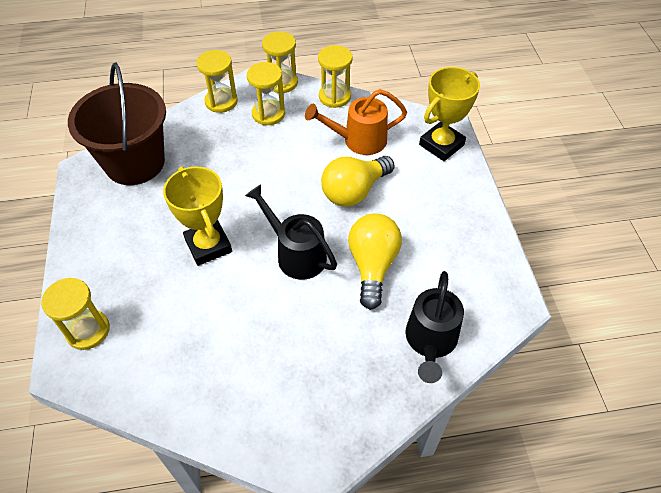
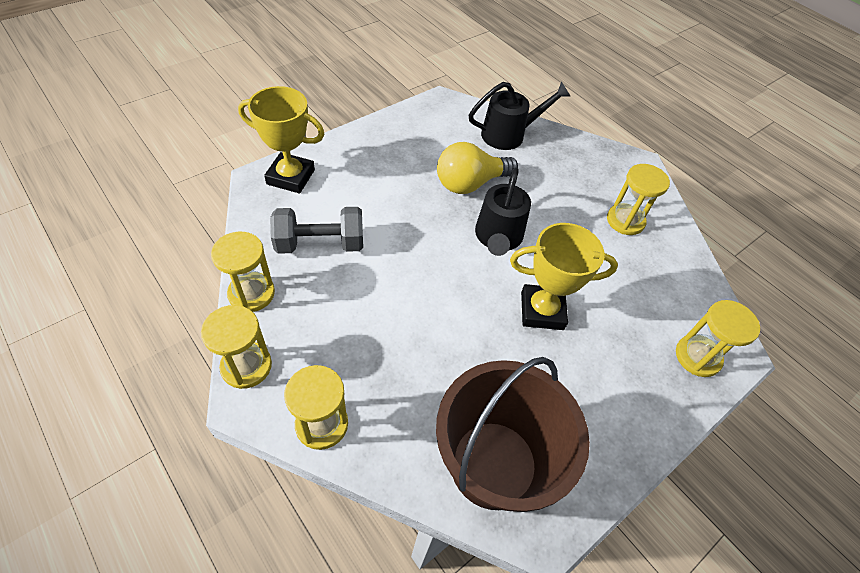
camera: 125 degrees left, 0 degrees up
(208, 245) = (542, 311): yellow trophy -> yellow trophy turned 60 degrees clockwise
(268, 114) = (319, 352): yellow hourglass -> yellow hourglass (625, 221)
(354, 191) = (395, 222): yellow light bulb -> none
(358, 141) = (320, 244): orange watering can -> grey dumbbell

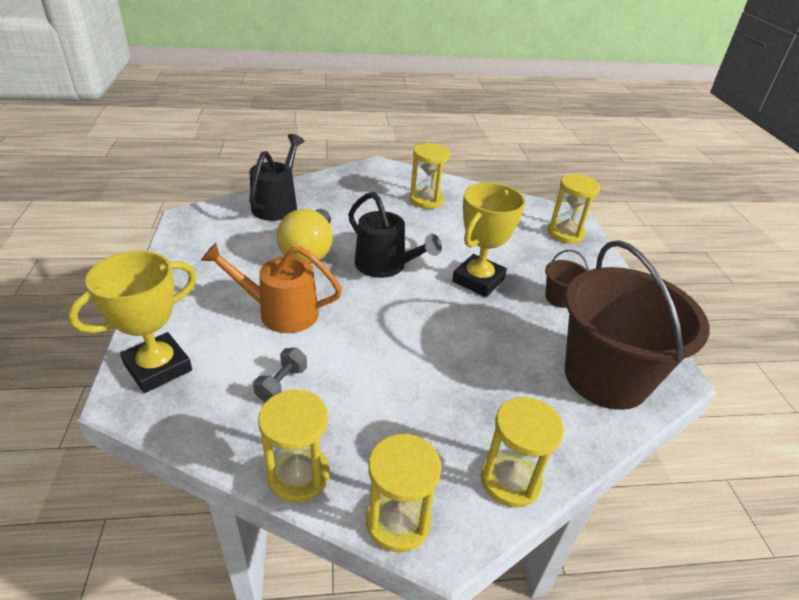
camera: 55 degrees left, 15 degrees down
(320, 244) = (282, 384): grey dumbbell -> grey dumbbell, size x0.53
(387, 204) = (279, 312): none -> orange watering can
(577, 387) = (559, 298): none -> brown bucket

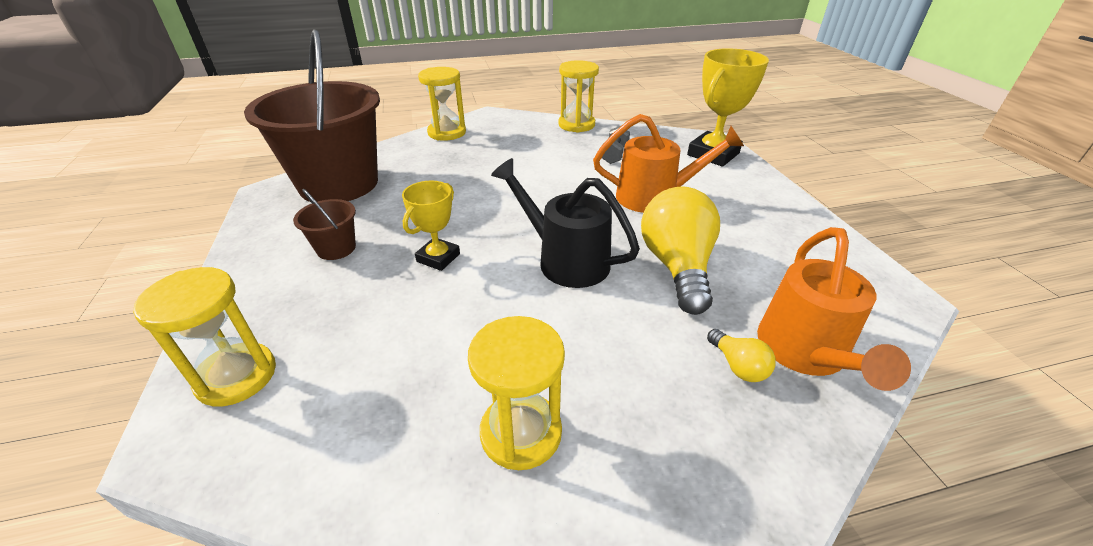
camera: 175 degrees right, 0 degrees up
(277, 204) = (805, 354): black watering can -> orange watering can
(316, 205) = (738, 366): none -> yellow light bulb
(398, 521) = (514, 117): yellow hourglass -> none
(478, 280) = (438, 258): yellow trophy -> yellow trophy, size x0.59

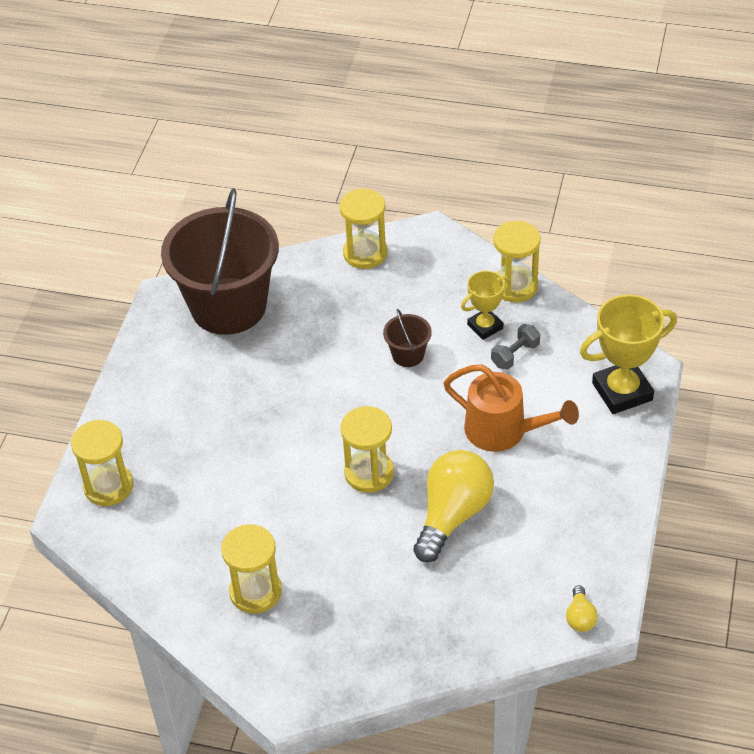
camera: 30 degrees right, 10 degrees up
(336, 248) = (200, 392): brown bucket -> brown bucket (408, 355)
(438, 258) = (273, 433): yellow trophy -> yellow trophy (485, 326)
(564, 259) = (369, 473): black watering can -> yellow hourglass
(738, 366) = (420, 609): yellow light bulb -> yellow light bulb (580, 617)
(805, 354) = (475, 620): orange watering can -> none

